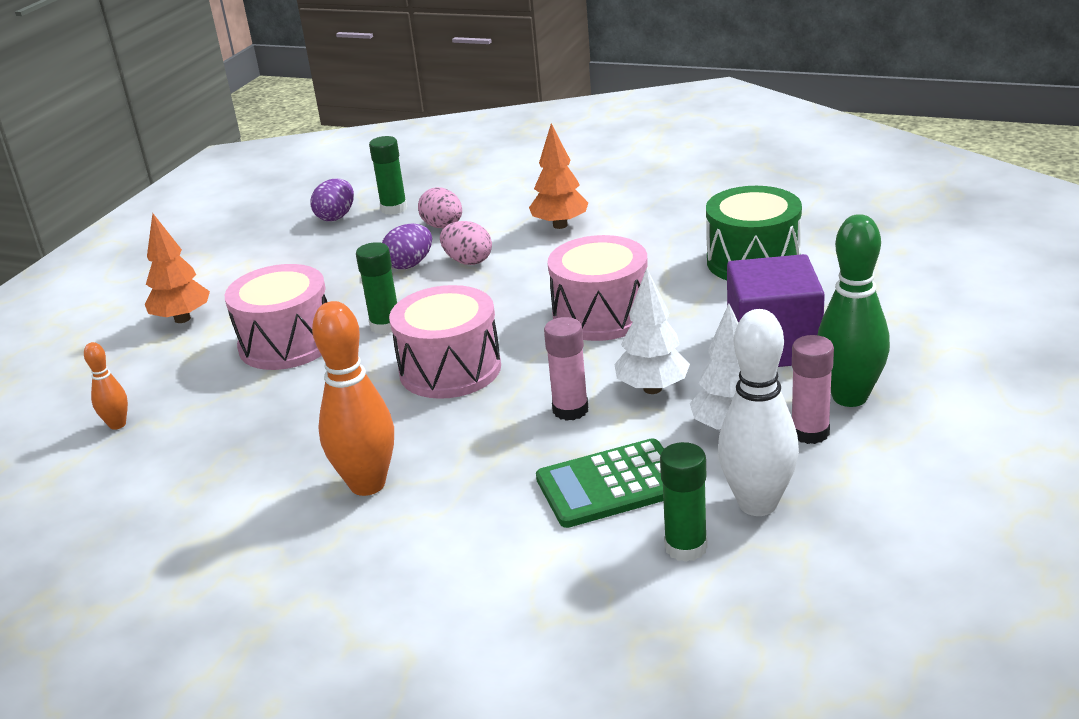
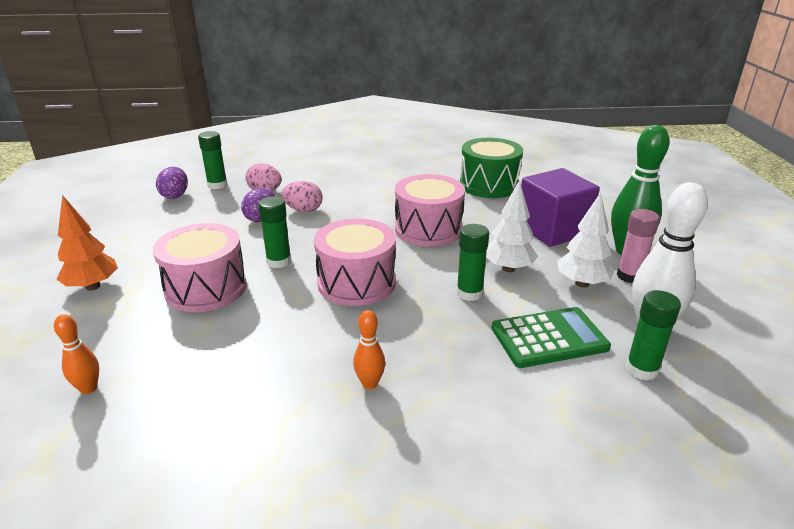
camera: 30 degrees left, 0 degrees up
(367, 484) = (370, 383): orange bowling pin -> orange bowling pin, size x0.51
(560, 225) = (348, 180): orange tree -> none
(570, 410) = (469, 293): pink glue stick -> green glue stick
(611, 485) = (549, 338): green calculator -> green calculator turned 150 degrees counterclockwise

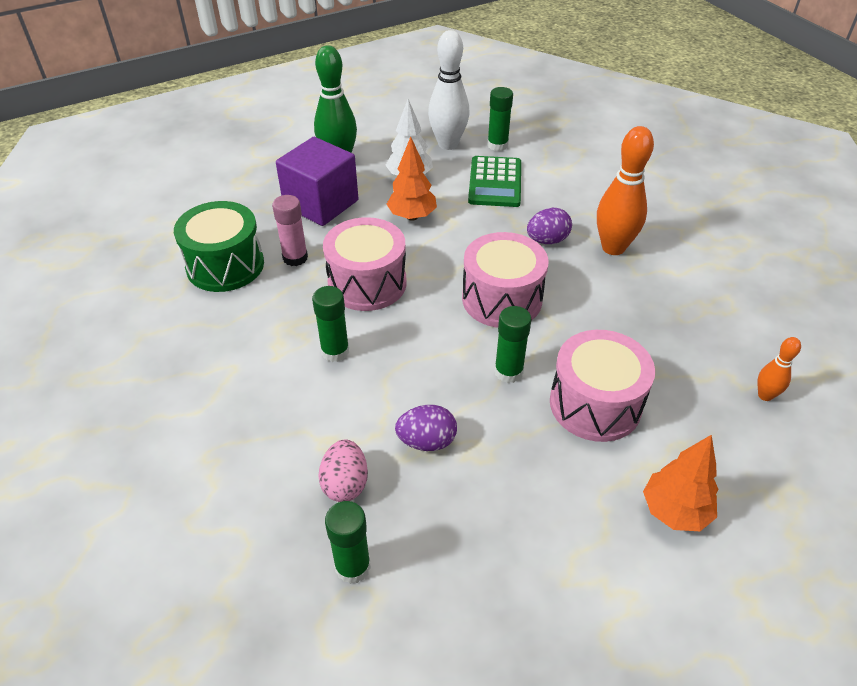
camera: 115 degrees left, 15 degrees up
(175, 195) = (419, 604): purple egg -> purple egg (547, 240)
(303, 210) = (380, 408): pink egg -> none
(370, 383) = (613, 247): orange bowling pin -> orange bowling pin, size x1.97
(469, 293) = (467, 229): green glue stick -> green glue stick (335, 351)
(508, 268) = (412, 216): white tree -> orange tree
(549, 338) = (495, 182): green calculator -> green calculator turned 135 degrees counterclockwise
(629, 276) = (381, 157): pink glue stick -> pink glue stick (295, 258)

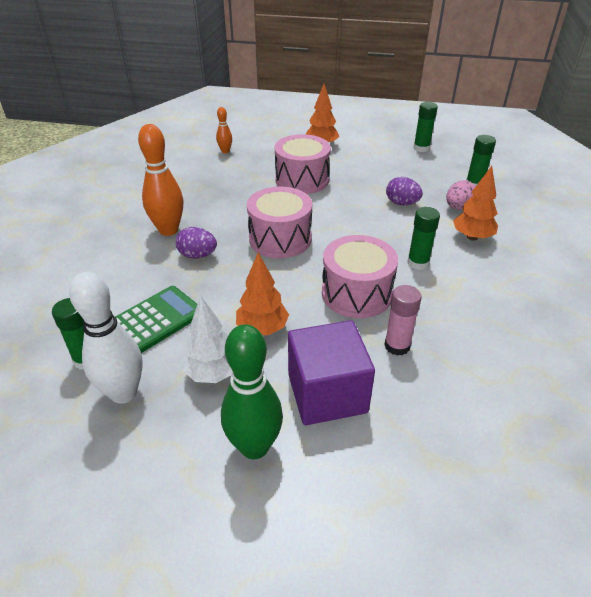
camera: 140 degrees left, 5 degrees down
(225, 265) = (466, 373): green drum -> none
(295, 431) = (472, 237): none -> orange tree
(508, 372) = (326, 208): green glue stick -> green glue stick (421, 148)

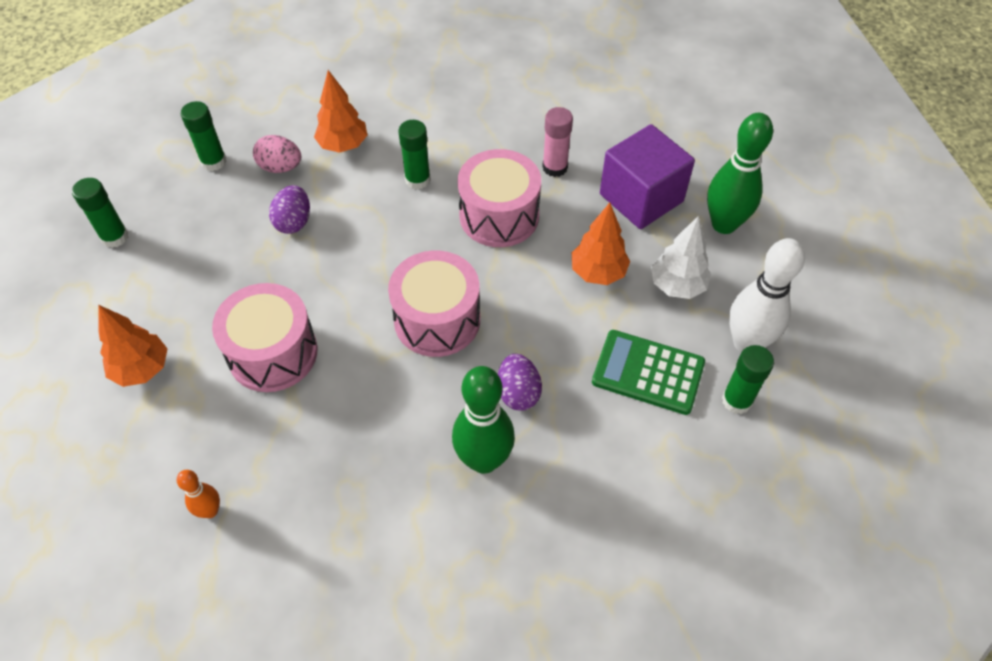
camera: 115 degrees left, 15 degrees up
(168, 230) = (484, 460): orange bowling pin -> green bowling pin

